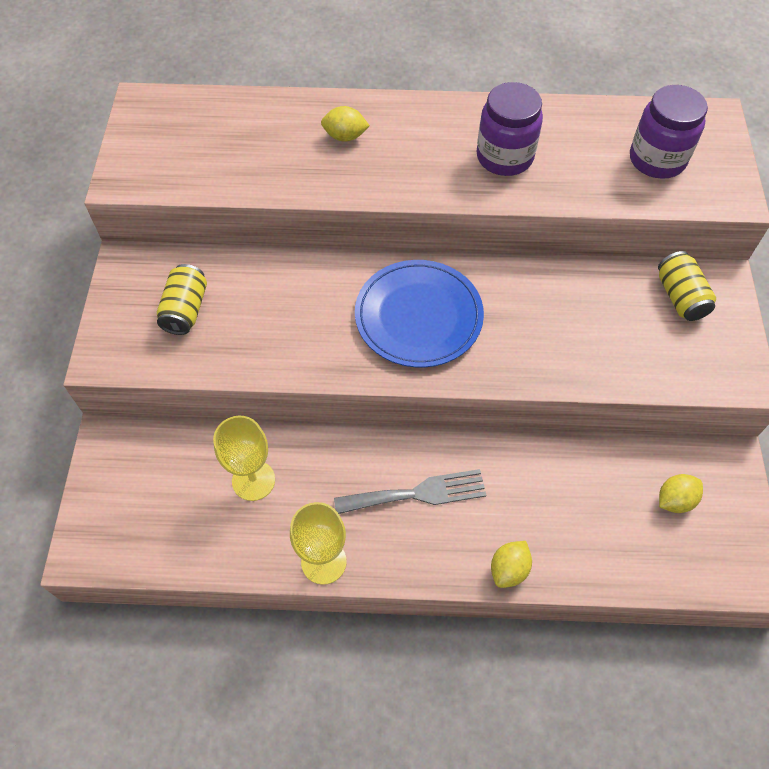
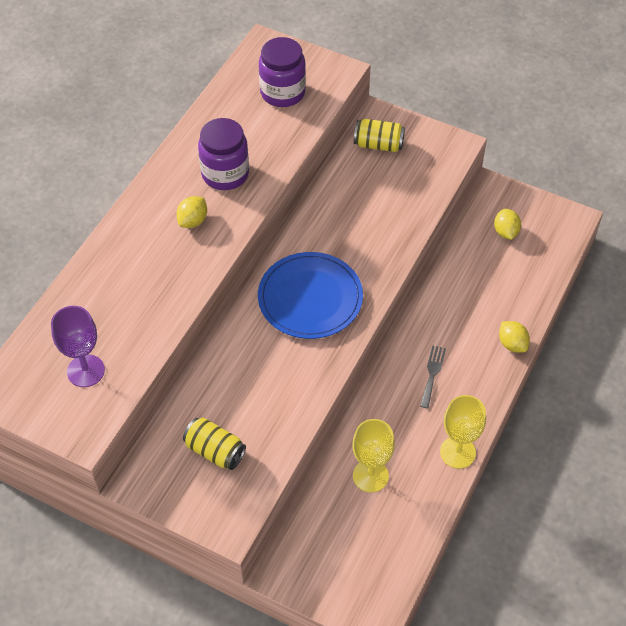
camera: 65 degrees left, 5 degrees down
(194, 151) = (86, 371): none -> purple goblet
(345, 136) = (138, 262): yellow lemon -> yellow lemon (193, 221)
(417, 494) = (432, 374): grey fork -> grey fork, size x0.62

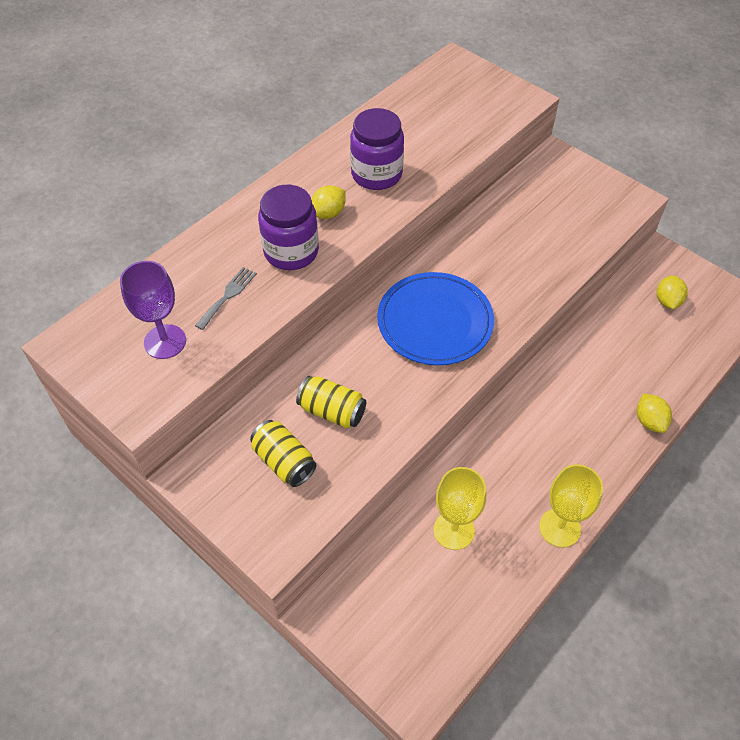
camera: 15 degrees right, 0 degrees up
(282, 93) = (459, 108): purple jar -> purple jar (291, 252)
(378, 144) = (549, 183): yellow can -> yellow can (332, 411)
(432, 374) = (551, 433): grey fork -> grey fork (228, 296)

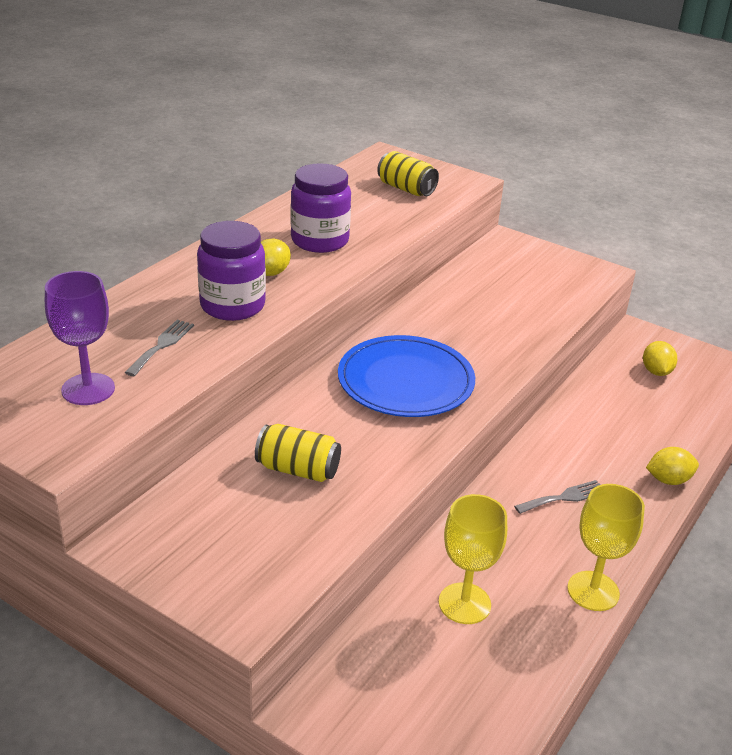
camera: 10 degrees left, 20 degrees down
(284, 461) = (245, 522): yellow can -> yellow can (406, 189)
(555, 433) = (564, 497): none -> grey fork
(649, 421) = (668, 480): yellow lemon -> yellow lemon turned 75 degrees counterclockwise

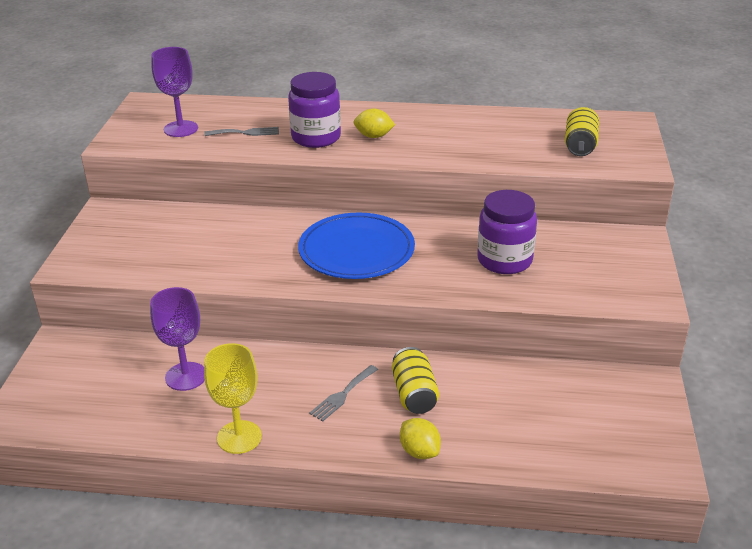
camera: 65 degrees right, 0 degrees up
(298, 469) = (216, 240): yellow can -> yellow can (414, 394)
(320, 240) = (443, 138): purple jar -> purple jar (504, 260)
(464, 603) = (186, 376): yellow goblet -> purple goblet
(564, 497) = (342, 395): grey fork -> grey fork turned 90 degrees clockwise
(656, 372) = (592, 408): yellow lemon -> none

